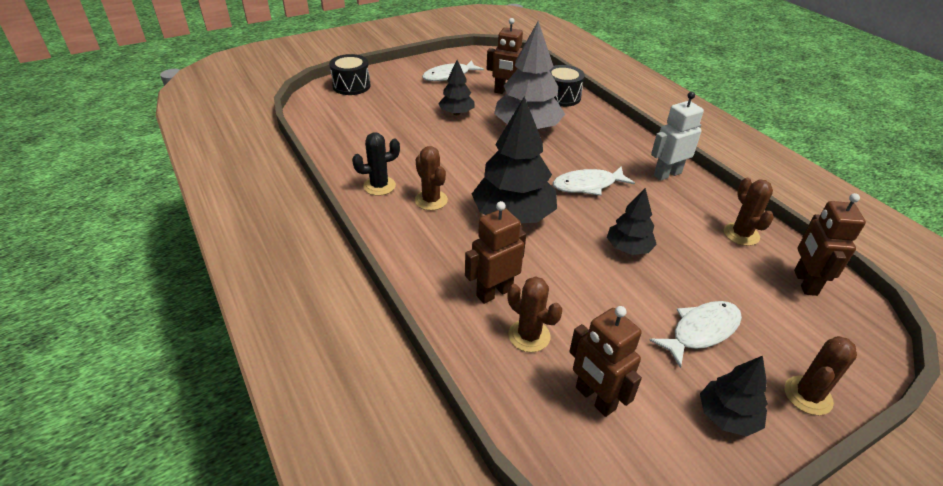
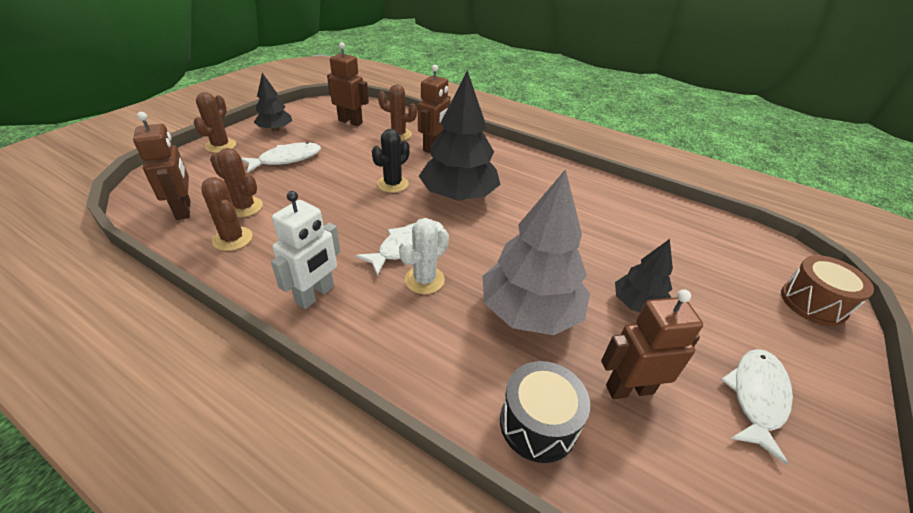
camera: 150 degrees right, 0 degrees up
(351, 86) = (813, 303): black drum -> brown drum
(379, 186) = (586, 188): black cactus -> black cactus (393, 184)
(431, 200) = (534, 189): brown cactus -> brown cactus (244, 207)
(586, 161) = (424, 280): none -> white cactus
(628, 248) = (348, 196): black tree -> none
(701, 331) = (286, 159): white fish -> white fish turned 150 degrees counterclockwise

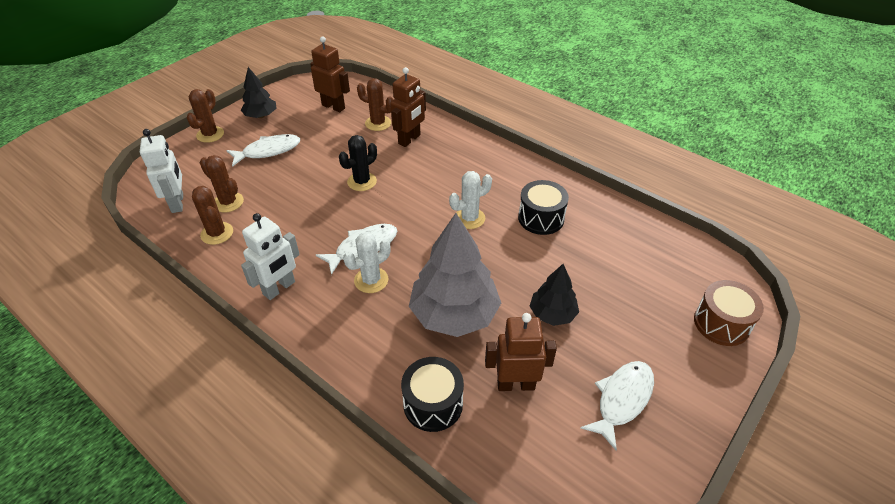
camera: 10 degrees right, 5 degrees up
(184, 210) = (178, 203): brown robot -> white robot
(458, 195) = (421, 196): black tree -> none
(515, 214) = (469, 218): none -> white cactus
(587, 211) = (541, 218): none -> black drum

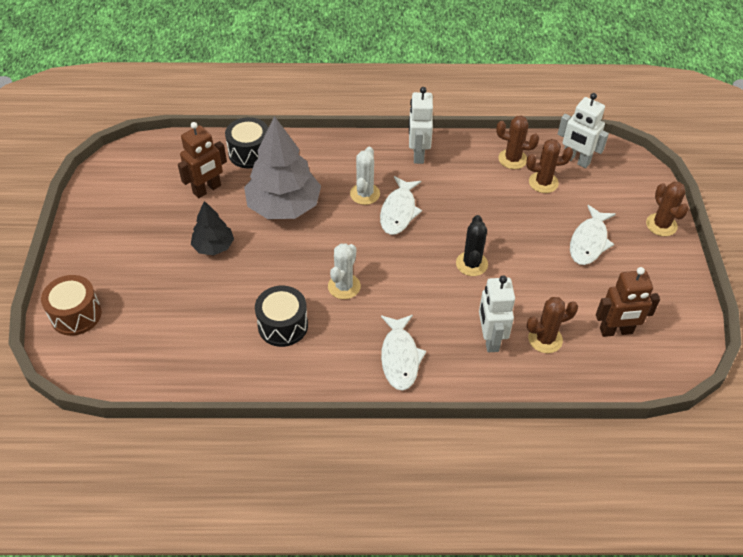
camera: 140 degrees right, 5 degrees up
(261, 116) = (658, 272): black tree -> none
(409, 139) = (490, 339): brown robot -> white robot
(622, 400) = (131, 218): white fish -> white fish (400, 357)

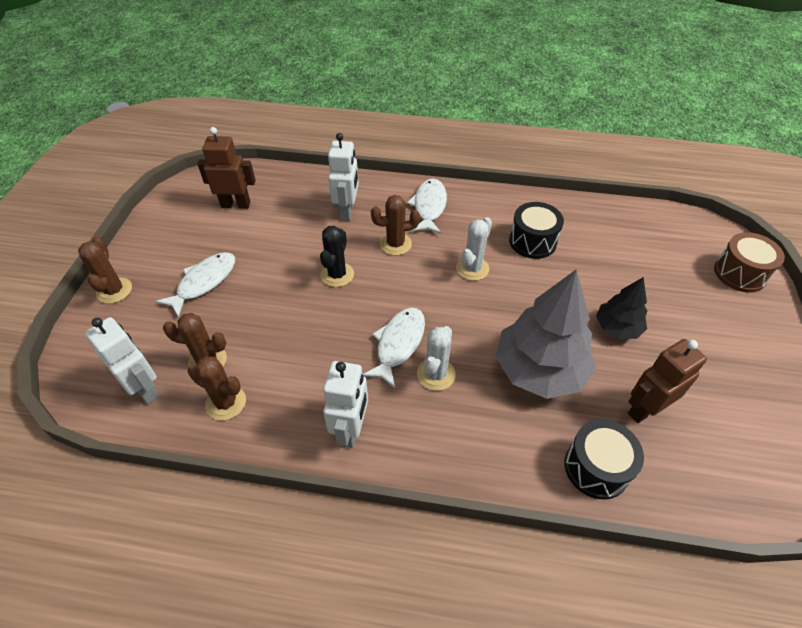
camera: 170 degrees left, 0 degrees up
(545, 339) = (300, 205): brown cactus -> brown cactus (395, 244)

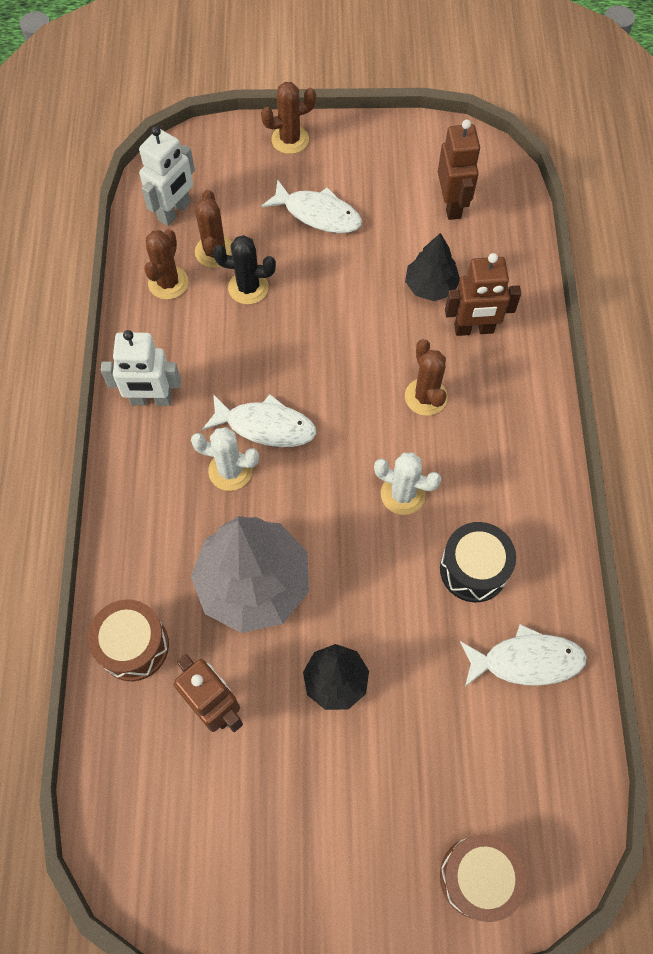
camera: 80 degrees right, 15 degrees up
(302, 227) = (431, 286): none -> black tree
(337, 275) = (358, 342): black cactus -> black cactus (248, 288)
(347, 211) = (474, 329): white robot -> brown robot
(429, 206) = (510, 427): white fish -> white fish (526, 661)
(596, 468) = (133, 646): black drum -> brown drum

